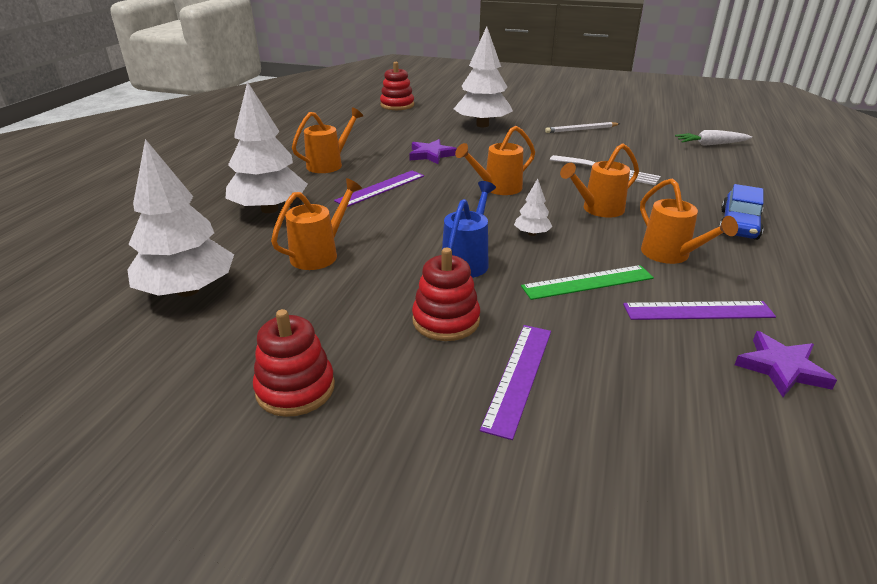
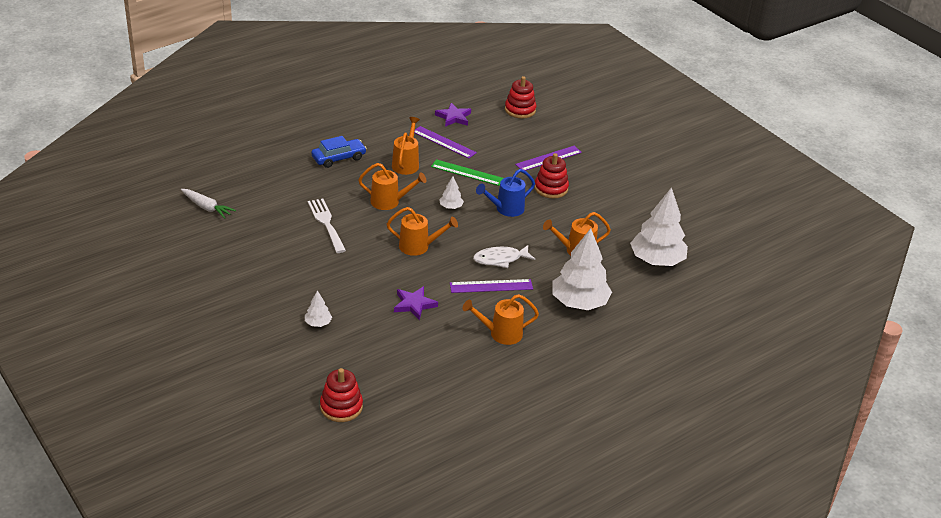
camera: 145 degrees left, 5 degrees up
(295, 389) = (633, 193): red stacking toy -> red stacking toy (520, 110)
(401, 210) = (500, 259): none -> white fish
(482, 125) = (318, 323): white tree -> white tree, size x0.44
(581, 130) = (255, 272): white pencil -> none

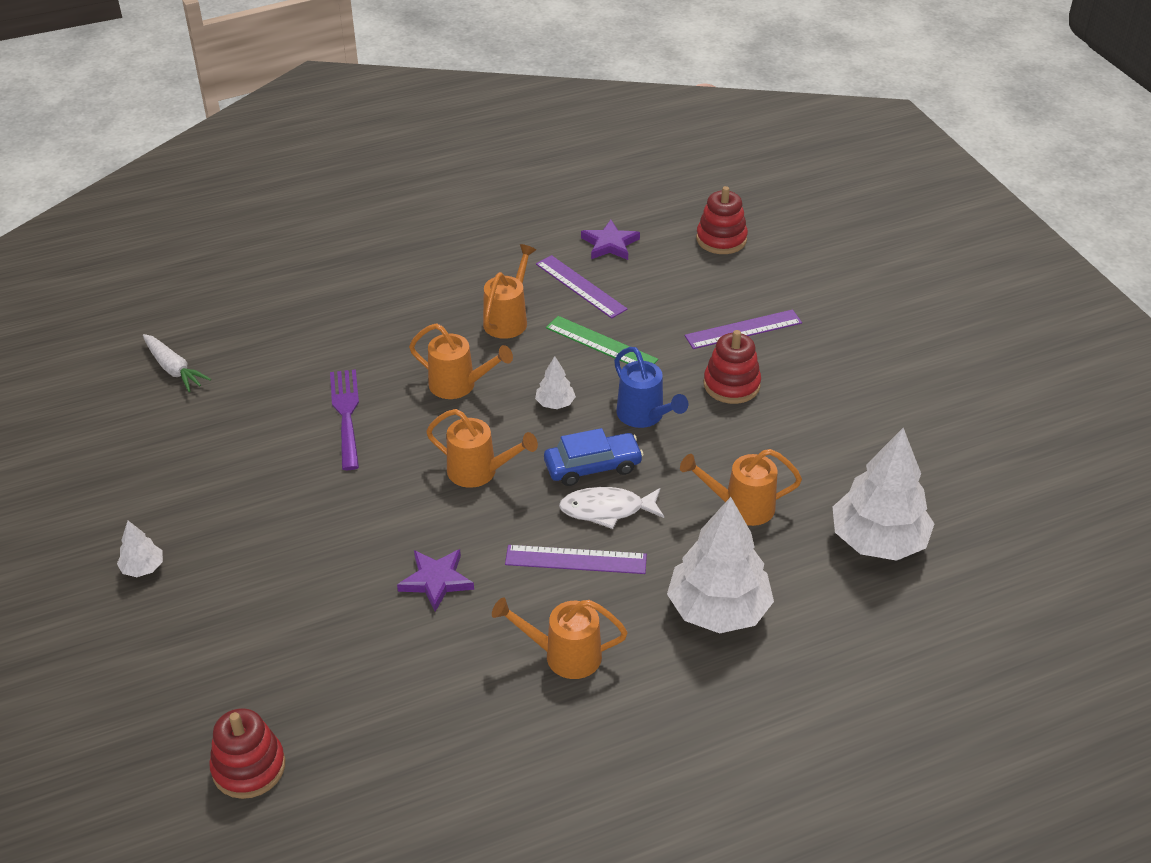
camera: 15 degrees right, 5 degrees up
(318, 323) = (268, 598): white tree -> white tree (143, 568)
(326, 223) = (346, 414): white fork -> purple fork
(339, 158) = (405, 301): blue car -> blue car (593, 466)
(506, 209) = (644, 416): blue watering can -> blue watering can turned 105 degrees counterclockwise

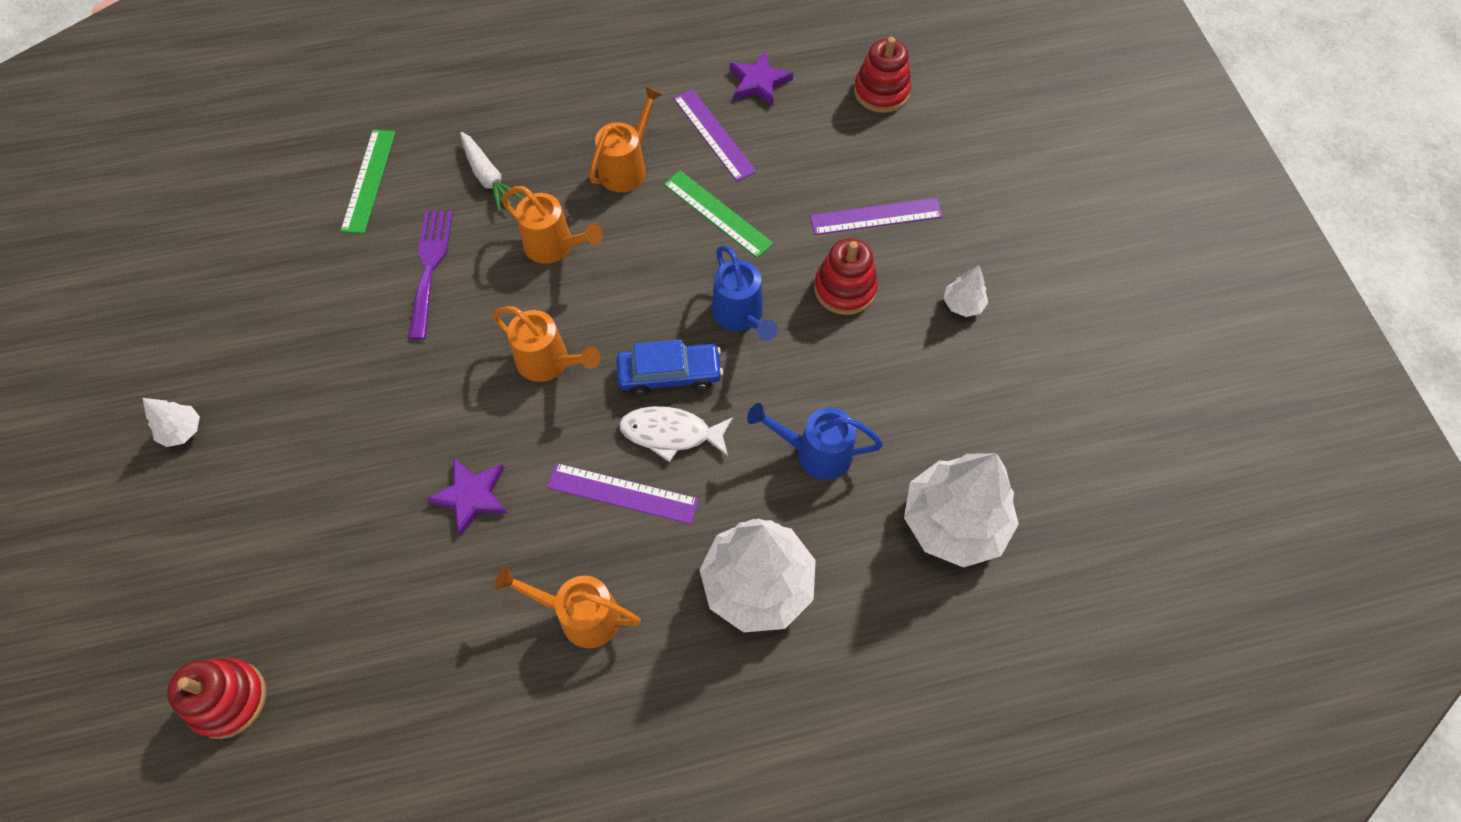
camera: 10 degrees right, 20 degrees up
(174, 369) = (270, 183): white carrot -> white carrot (488, 177)
(268, 356) = (368, 180): none -> green ruler
(555, 403) = (650, 285): white tree -> white tree (963, 304)
(740, 506) = (815, 452): orange watering can -> blue watering can

